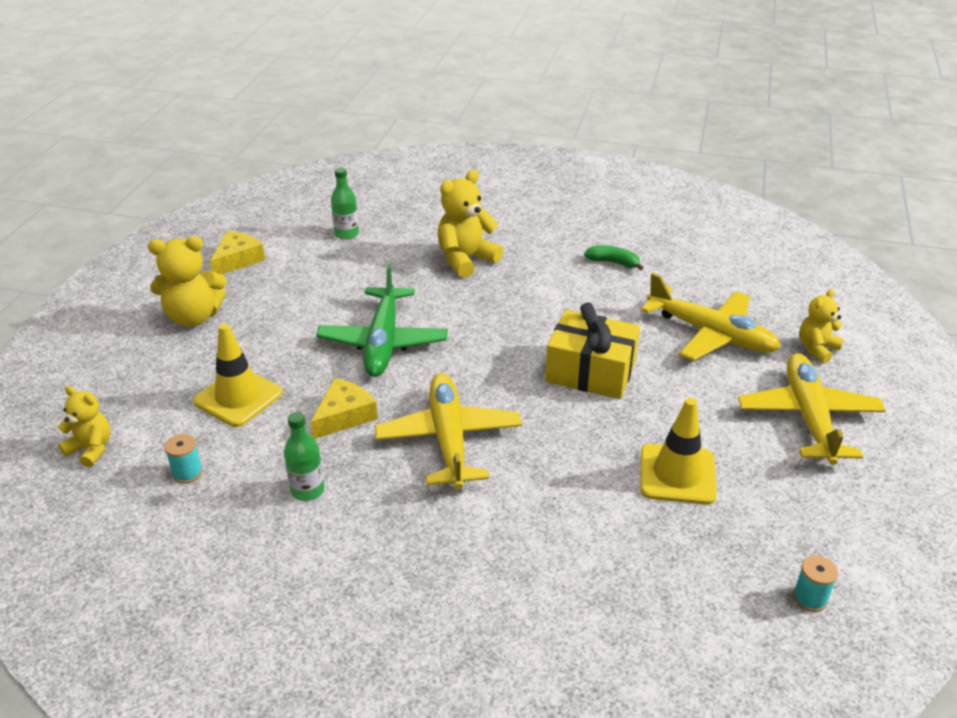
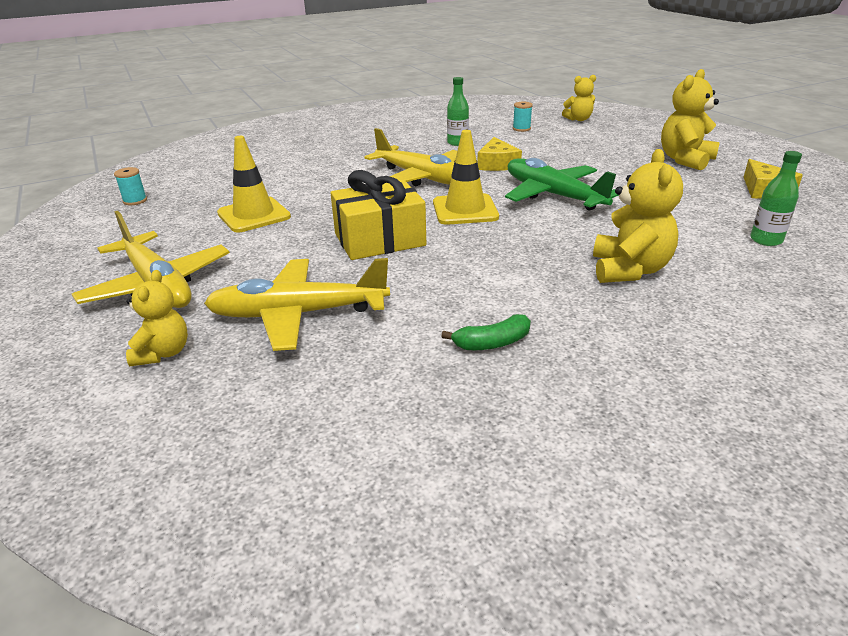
camera: 140 degrees right, 5 degrees down
(238, 397) = (566, 149): yellow traffic cone -> yellow traffic cone (465, 210)

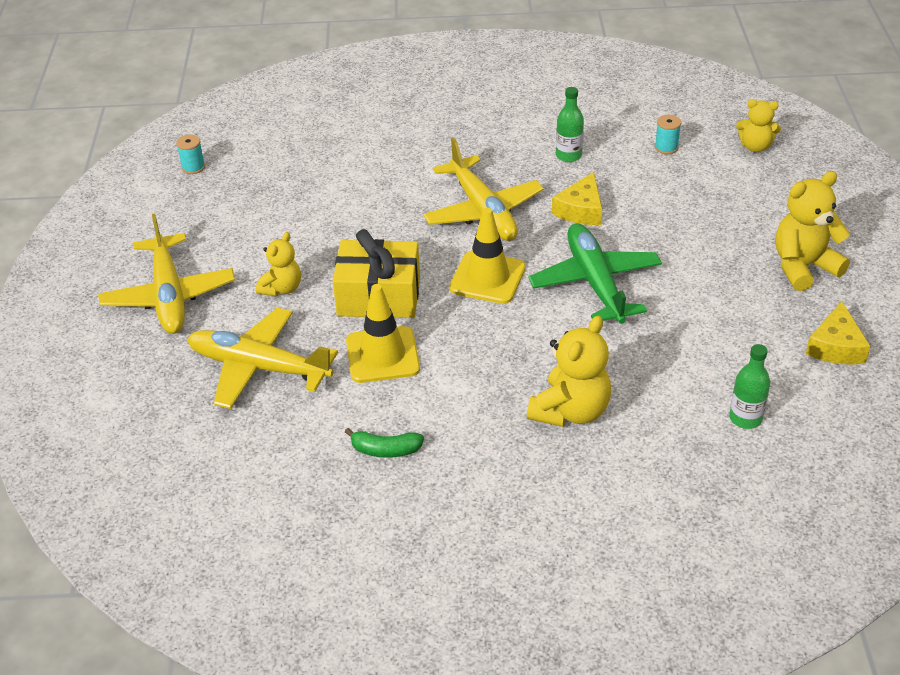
camera: 25 degrees right, 10 degrees up
(163, 353) = (145, 374): yellow teddy bear -> yellow teddy bear (282, 288)
(254, 215) = (288, 223): yellow traffic cone -> yellow traffic cone (382, 355)

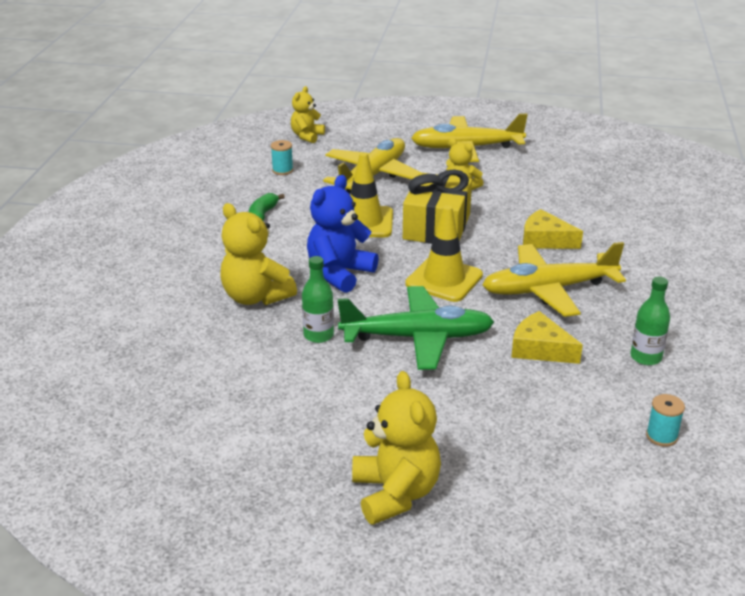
camera: 100 degrees right, 10 degrees down
(193, 167) = (635, 160): turquoise spool -> turquoise spool (282, 170)
(501, 355) = (339, 273): none -> blue teddy bear
(745, 418) = (192, 389): green bottle -> green bottle (318, 335)
(755, 146) = (663, 521): yellow teddy bear -> yellow teddy bear (307, 136)
(836, 346) = (254, 479): yellow cheese -> yellow cheese (545, 240)

